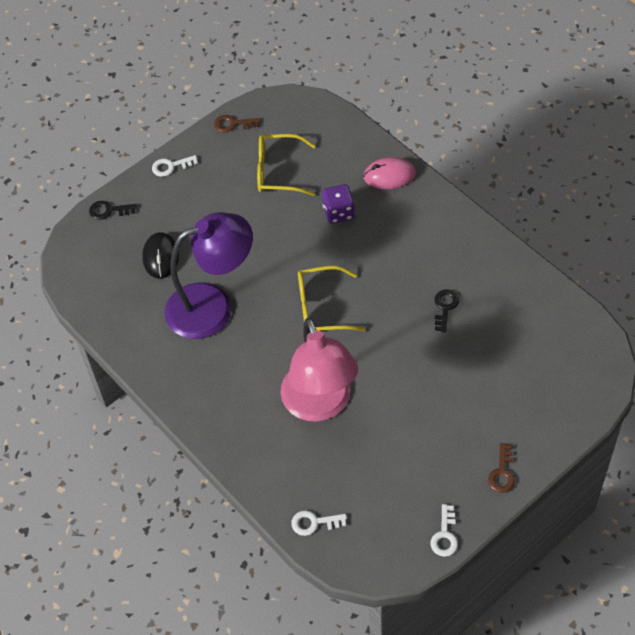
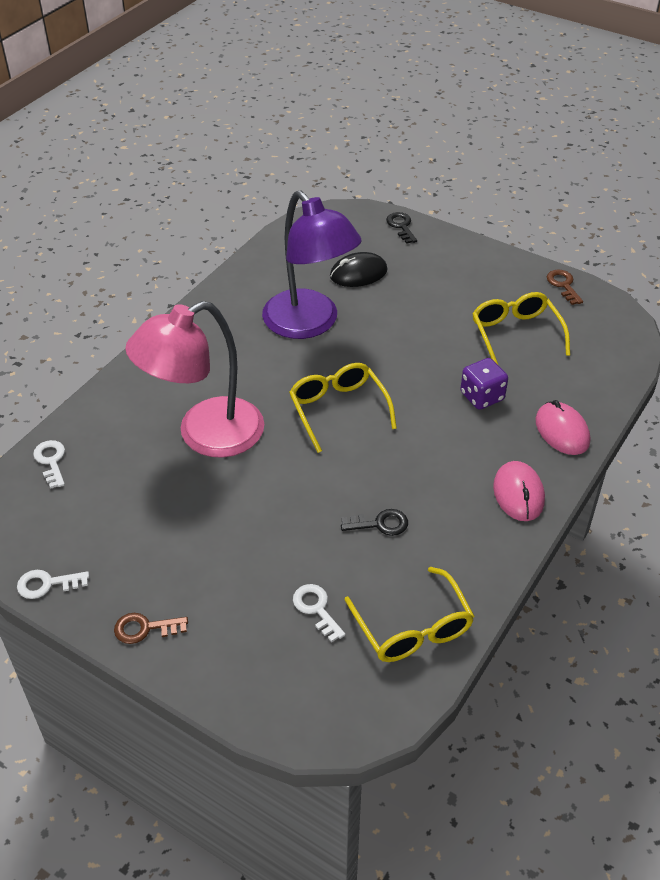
camera: 70 degrees right, 10 degrees down
(171, 166) = (479, 254): white key -> white key (316, 609)
(440, 219) = (518, 494): none -> pink mouse
(538, 310) = (412, 627): none -> yellow glasses

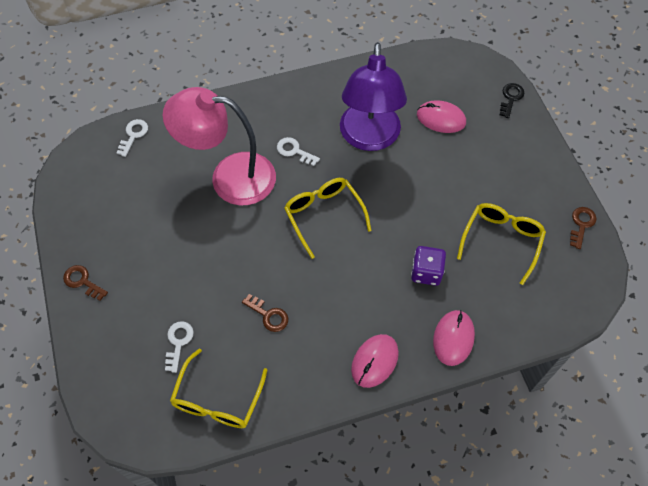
camera: 40 degrees right, 15 degrees up
(47, 584) = (62, 215): white key -> white key (294, 151)
(338, 410) = (324, 216): yellow glasses -> yellow glasses turned 45 degrees counterclockwise
(358, 273) = (441, 119): black mouse -> pink mouse
(380, 524) = (268, 315): black key -> brown key

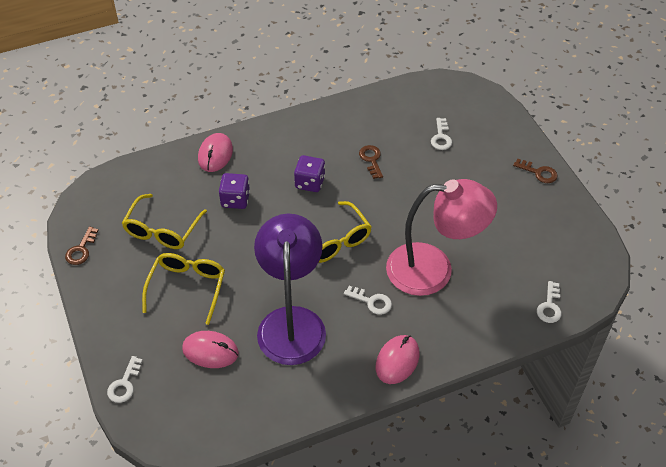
camera: 175 degrees right, 10 degrees down
(218, 399) = (400, 106): yellow glasses -> yellow glasses (187, 288)
(268, 315) = (371, 160): brown key -> brown key turned 45 degrees clockwise
(343, 288) = (310, 182): none -> purple dice
(374, 361) = (280, 136): pink mouse -> pink mouse (397, 361)
(510, 98) = (124, 384): black key -> white key

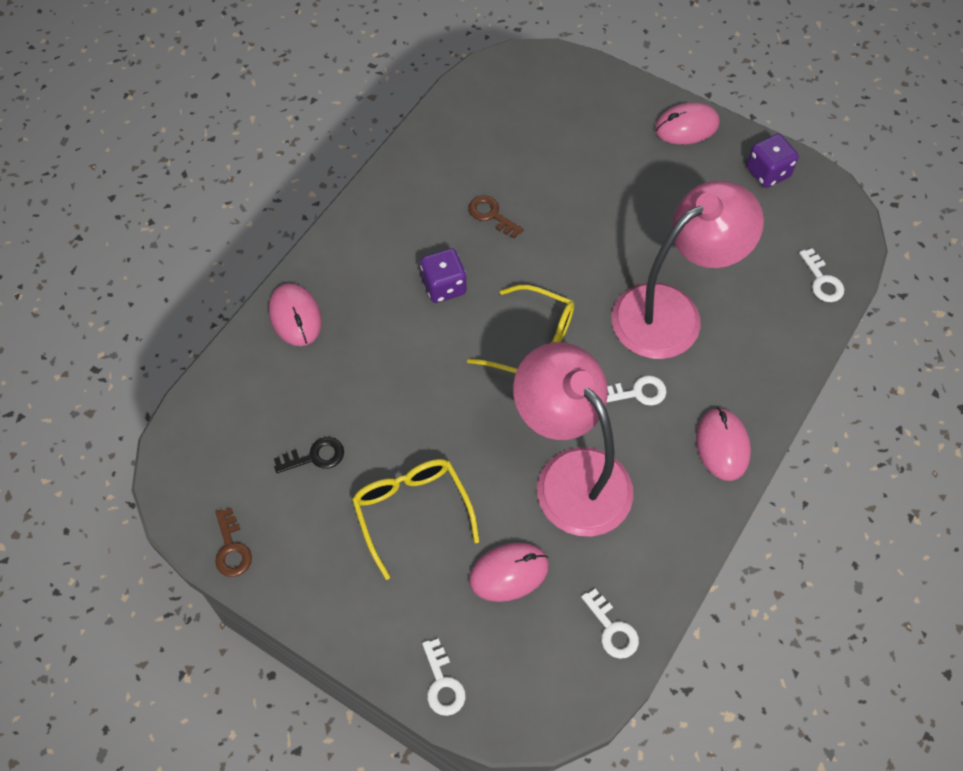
camera: 35 degrees left, 10 degrees up
(162, 230) = (315, 456): yellow glasses -> black key
(235, 200) = (372, 362): purple dice -> purple dice (768, 172)
(291, 322) = (571, 475): purple lamp -> pink lamp
(441, 137) = (547, 141): white key -> white key (612, 629)
(538, 172) = (686, 127): brown key -> pink mouse

